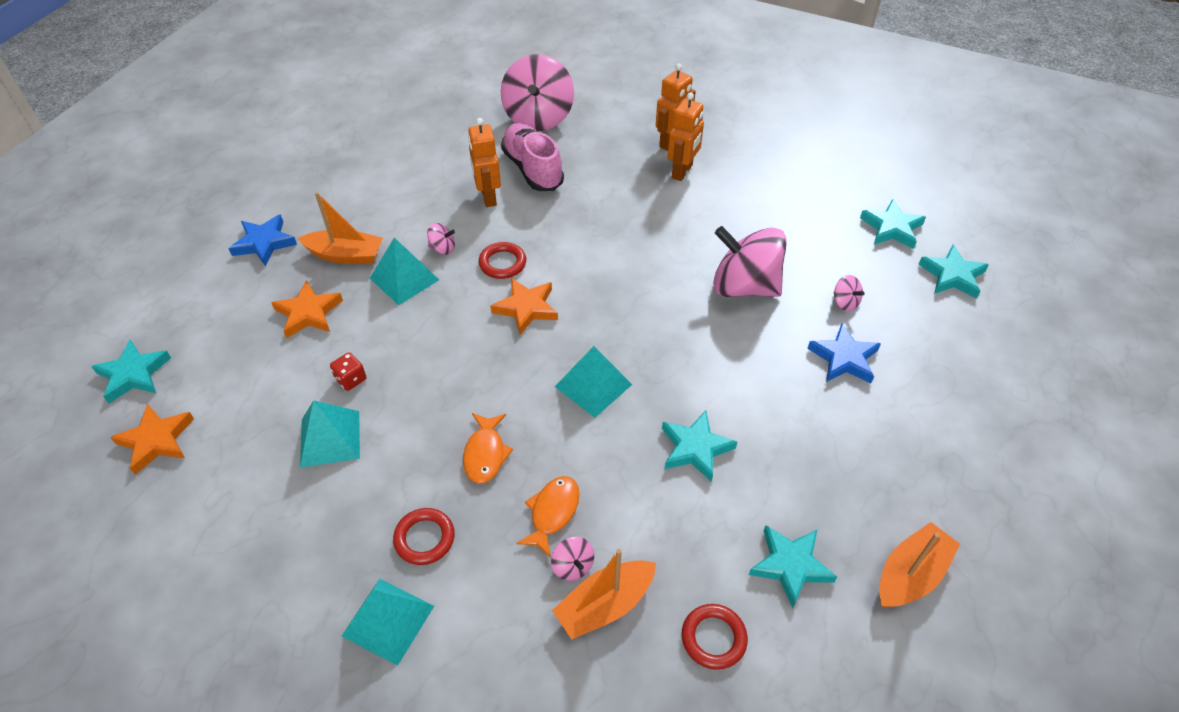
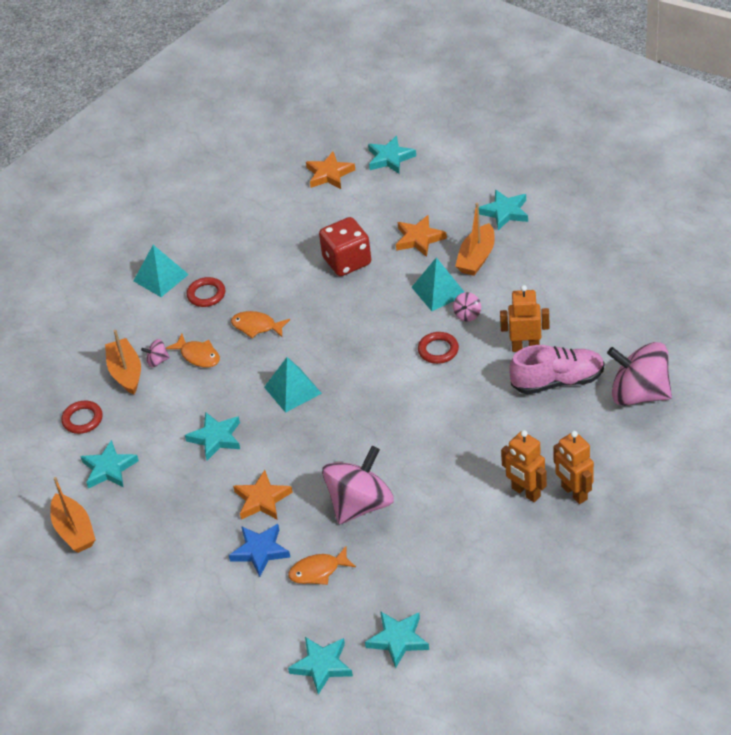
camera: 110 degrees right, 5 degrees down
(264, 243) = (505, 212): blue star -> turquoise star
(330, 438) = (300, 252): turquoise pyramid -> none
(351, 379) = (347, 261): red dice -> red dice, size x2.17
(526, 308) = (383, 360): orange star -> orange star (262, 499)
(845, 302) = (318, 571): pink spinning top -> orange fish

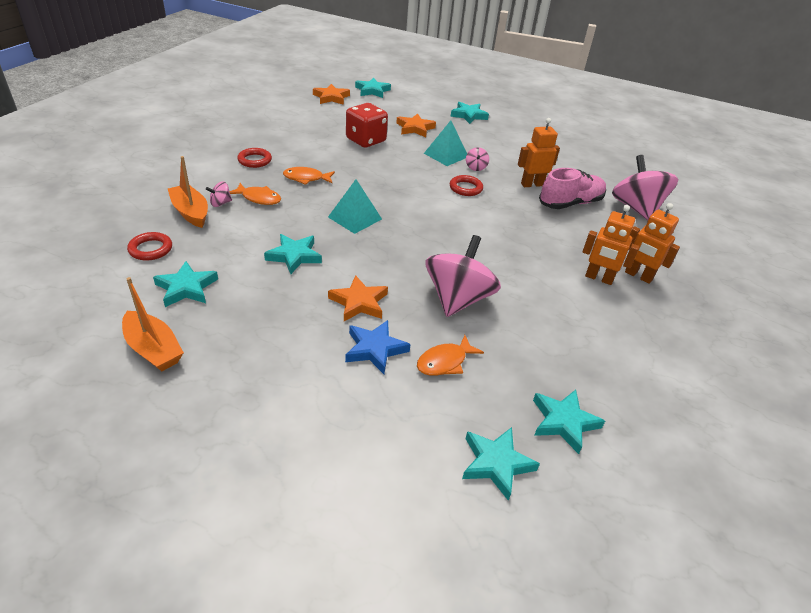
camera: 25 degrees left, 5 degrees down
(161, 277) = (211, 151): turquoise pyramid -> none
(476, 258) = (463, 137): orange boat -> none
(639, 394) = (636, 208): pink spinning top -> pink spinning top turned 75 degrees clockwise

